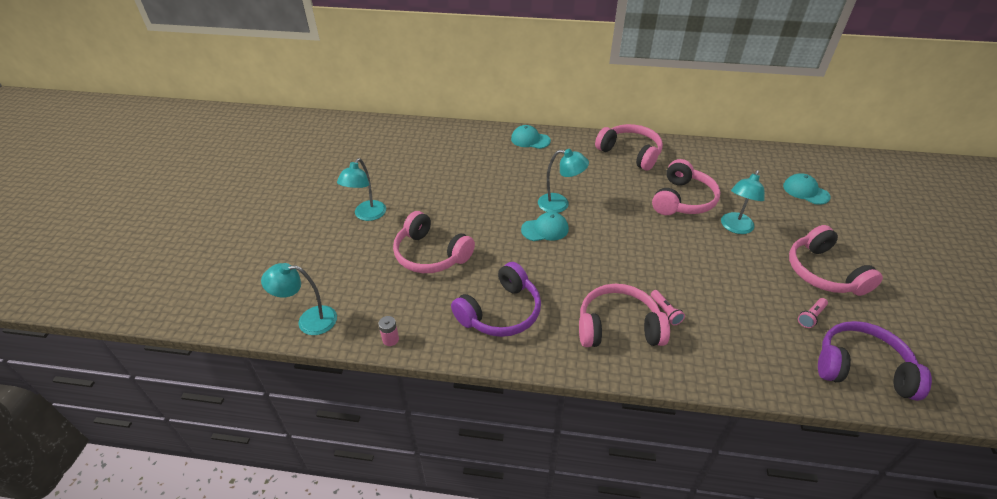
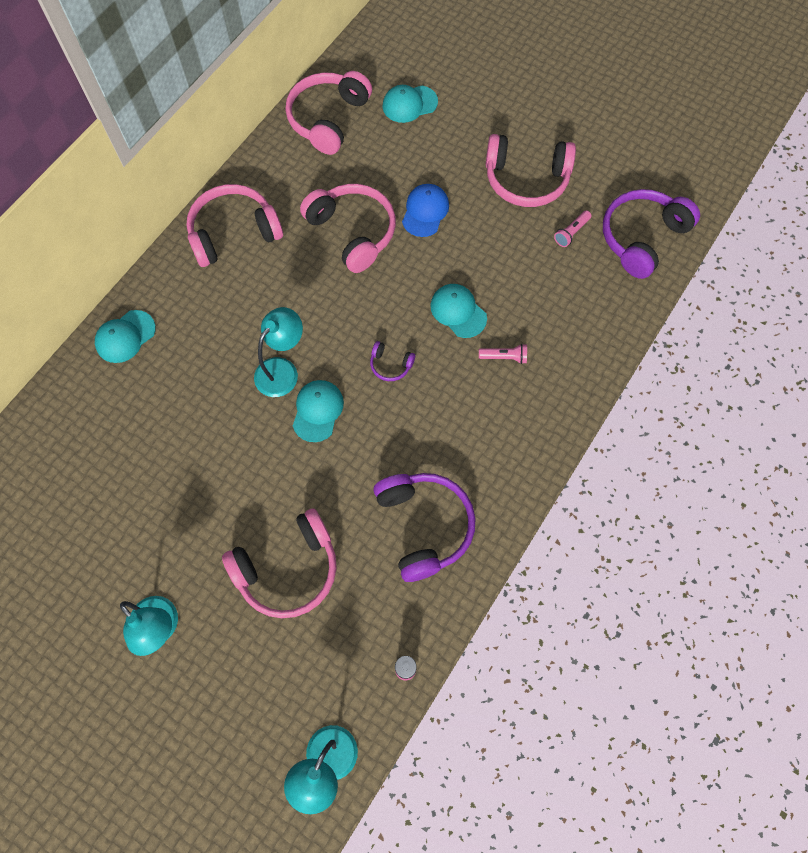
camera: 65 degrees left, 25 degrees up
(605, 251) = (390, 365): none -> purple headphones
(618, 327) = (501, 414): pink headphones -> pink headphones (328, 119)
(677, 272) = (458, 311): none -> turquoise cap
(735, 228) = (425, 211): turquoise lamp -> blue cap
(811, 316) = (571, 233): pink flashlight -> pink flashlight turned 60 degrees clockwise

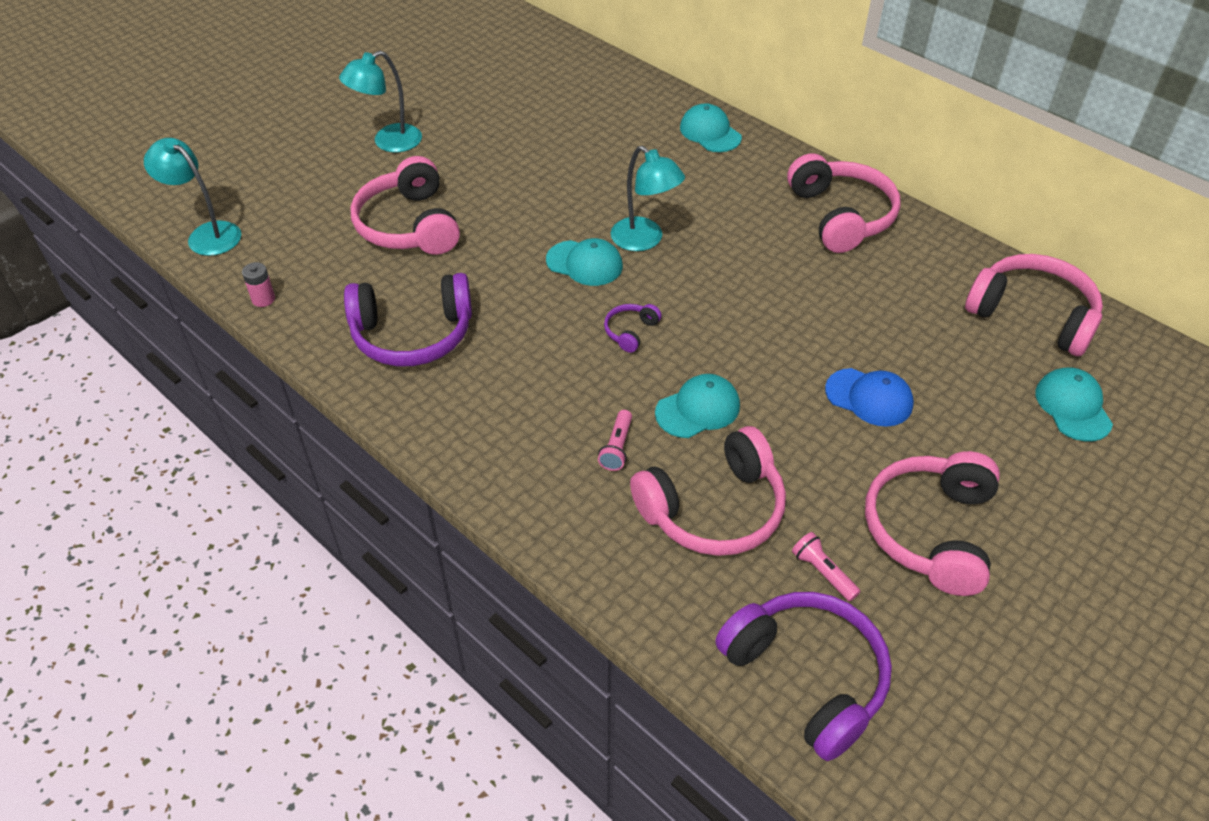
camera: 100 degrees right, 20 degrees down
(353, 232) = (837, 320): pink headphones -> pink headphones (714, 509)

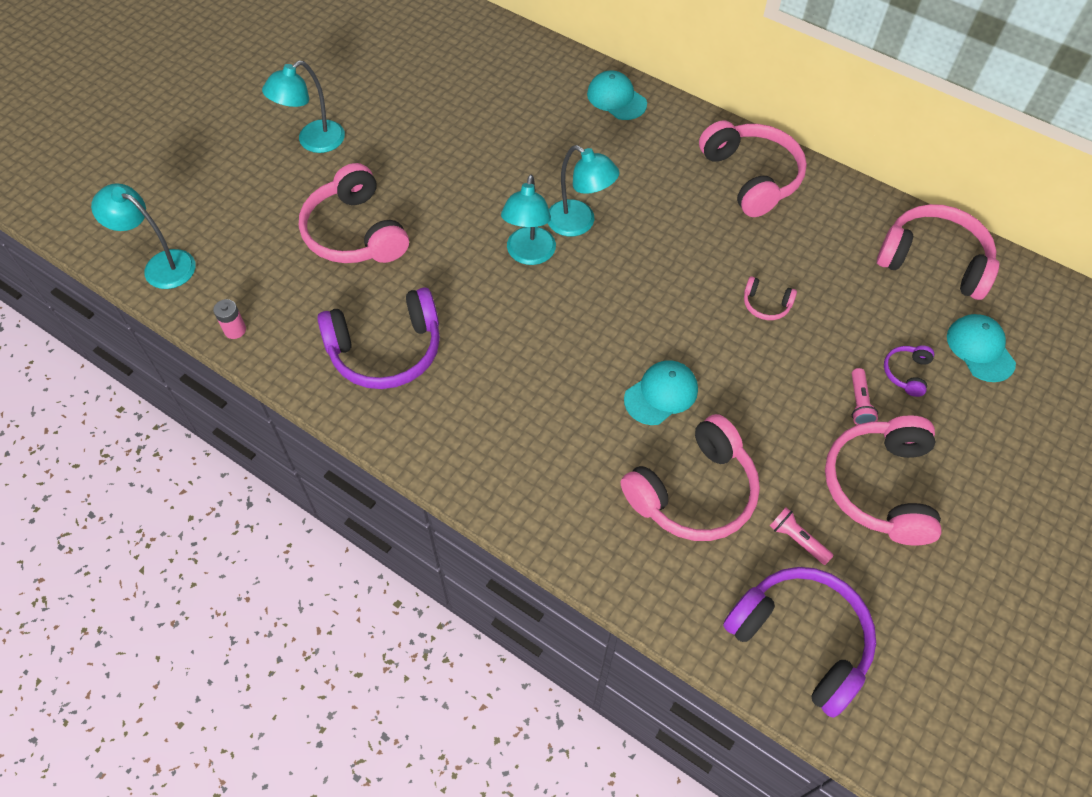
camera: 10 degrees left, 10 degrees up
(584, 263) = (529, 255): turquoise cap -> turquoise lamp
(617, 447) = (597, 442): pink flashlight -> pink flashlight (859, 403)
(630, 332) = (585, 322): purple headphones -> purple headphones (906, 373)
(833, 337) = (766, 305): none -> pink headphones
(869, 397) = (807, 363): blue cap -> none

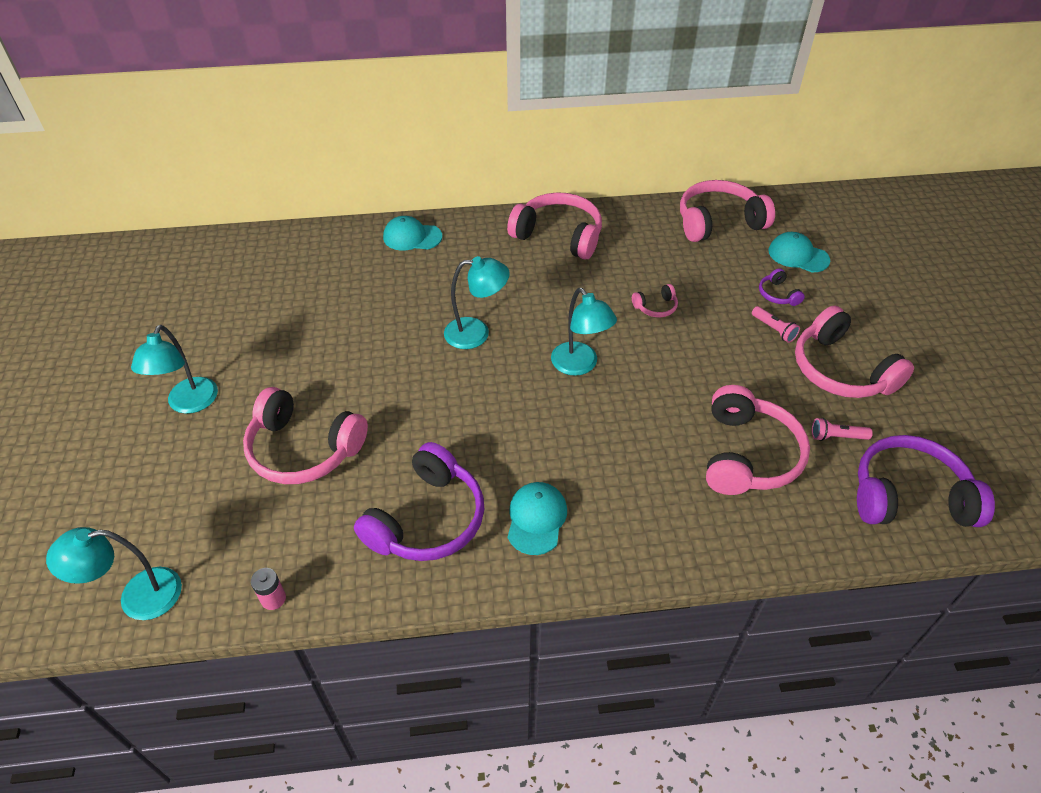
camera: 40 degrees left, 10 degrees down
(529, 255) = (463, 376): turquoise lamp -> turquoise lamp (580, 365)
(661, 394) = (657, 407): turquoise cap -> turquoise cap (536, 519)

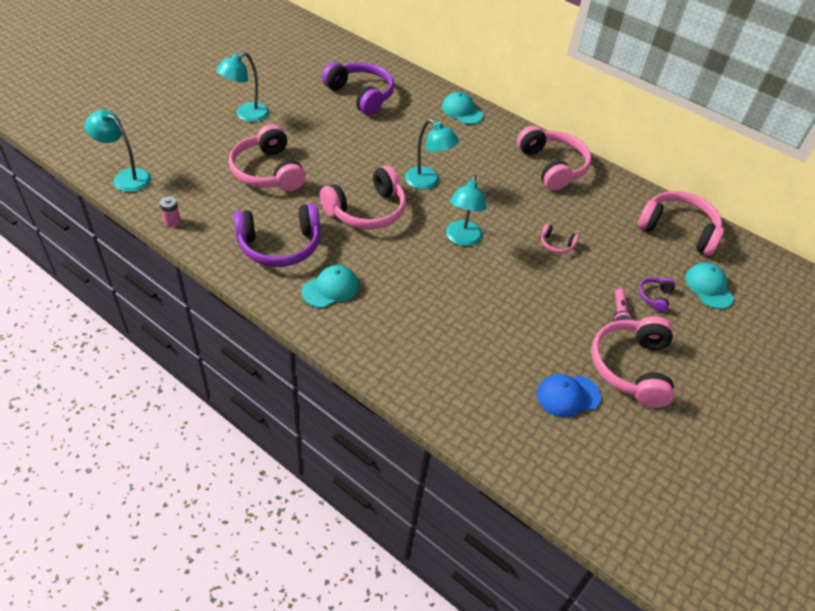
camera: 40 degrees right, 0 degrees up
(748, 455) = (494, 357): pink headphones -> pink headphones (367, 211)
(836, 437) = (568, 396): pink flashlight -> blue cap
(908, 496) = (565, 462): purple headphones -> purple headphones (361, 95)

